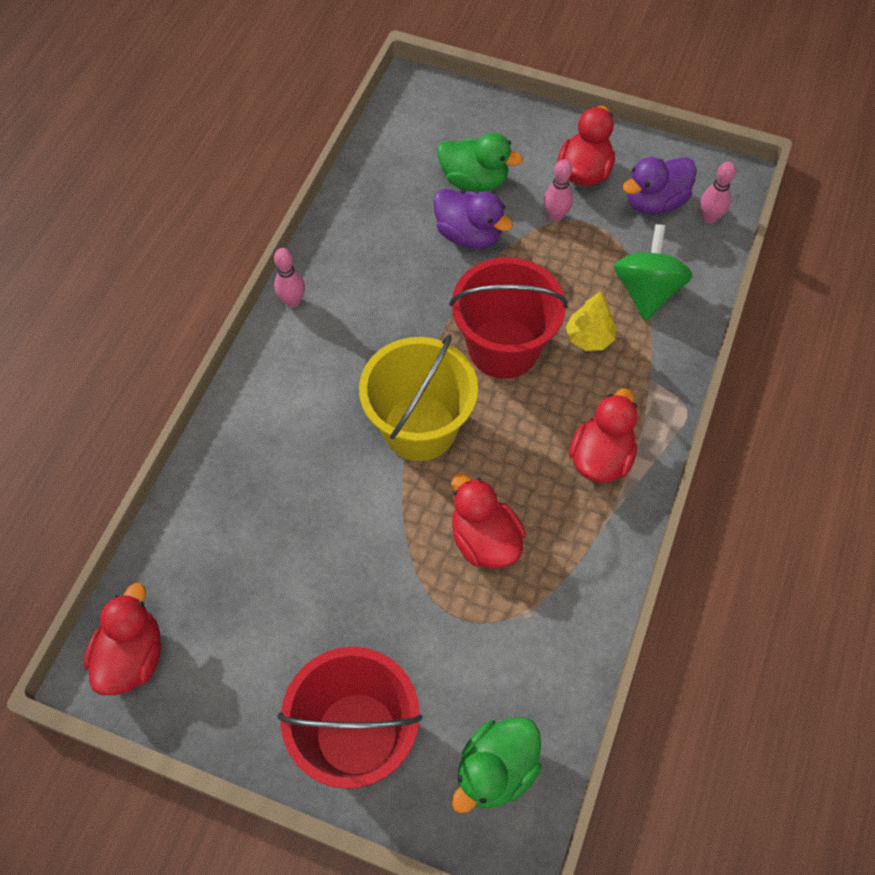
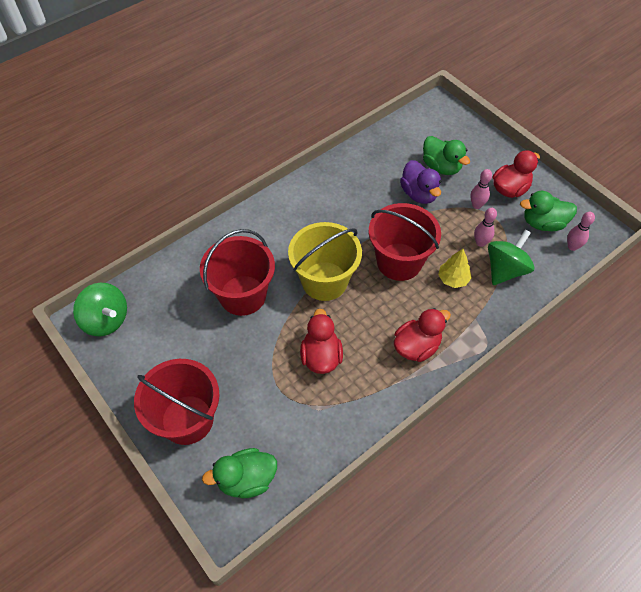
camera: 30 degrees right, 5 degrees down
(132, 656) = (106, 320): red duck -> green spinning top
(292, 301) = (300, 186): pink bowling pin -> pink bowling pin (480, 243)
(316, 509) = (242, 295): none -> red bucket
(654, 202) = (543, 223): purple duck -> green duck

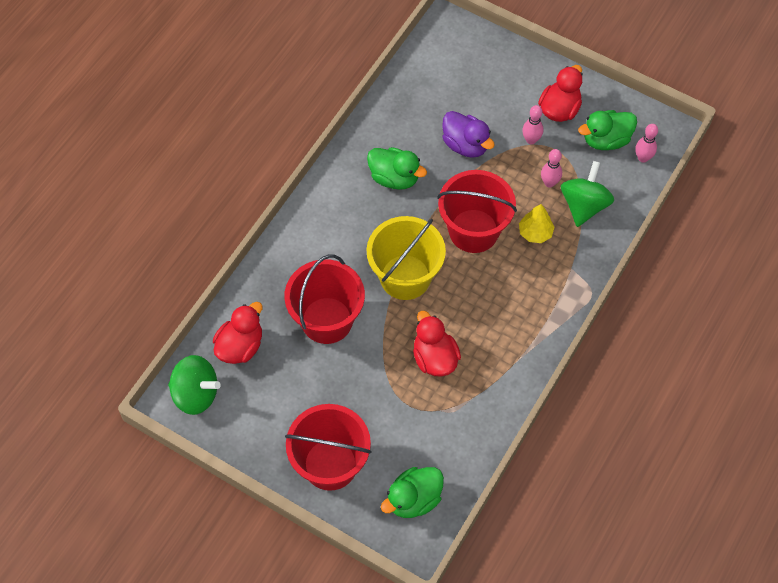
camera: 20 degrees left, 5 degrees up
(416, 346) = (524, 316): red duck -> red duck (240, 346)
(441, 167) = (478, 104): green duck -> green duck (394, 178)

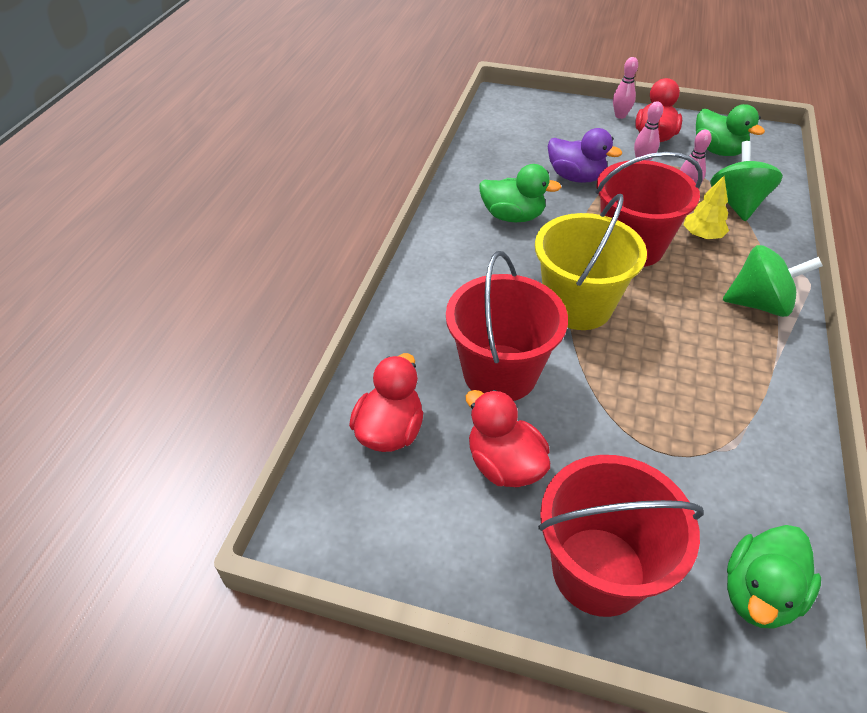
camera: 15 degrees left, 15 degrees down
(196, 394) = (341, 514): green spinning top -> green spinning top (759, 304)
(434, 358) = (668, 386): red duck -> red duck (504, 465)
(606, 140) = (717, 150): green duck -> green duck turned 90 degrees counterclockwise
(643, 158) = (765, 157): pink bowling pin -> pink bowling pin (620, 116)

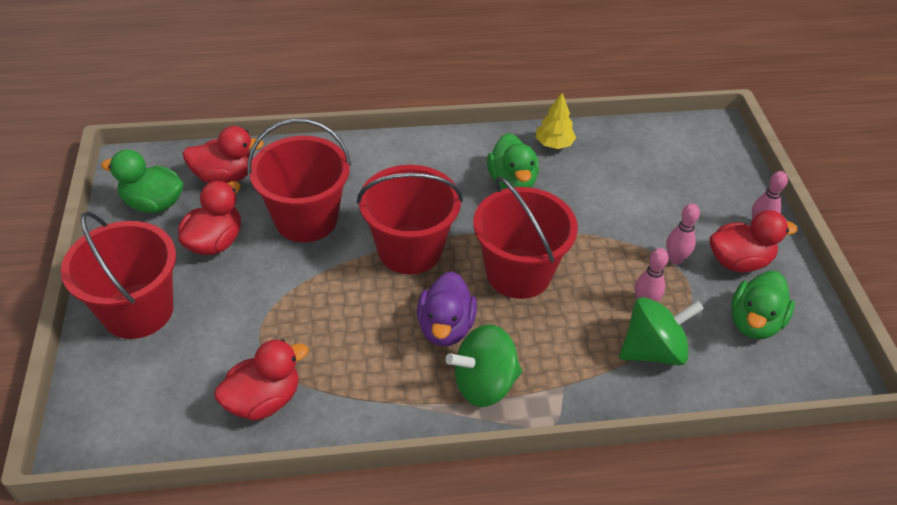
camera: 65 degrees right, 0 degrees up
(576, 177) = (607, 212): purple duck -> purple duck (445, 327)
(577, 305) = (410, 250): yellow bucket -> red bucket
(702, 235) = (572, 326): yellow tree -> yellow tree (554, 144)
(758, 593) = (140, 407): green duck -> green duck (153, 203)
(759, 304) = (484, 384): green spinning top -> green spinning top turned 90 degrees clockwise
(760, 469) = (264, 400): none -> red duck

